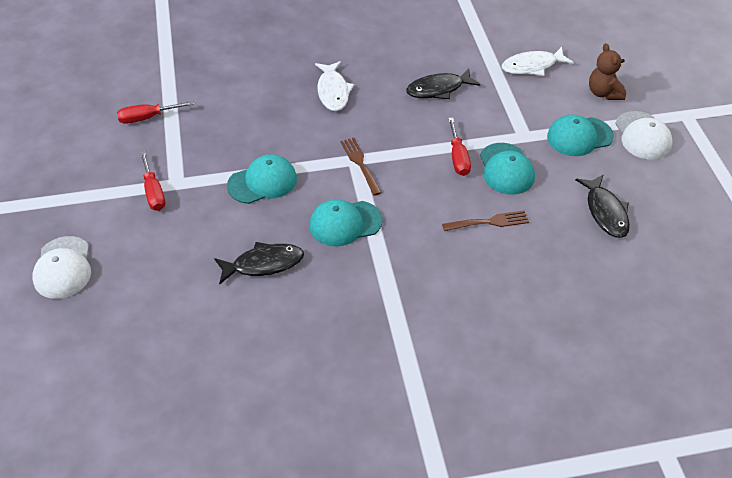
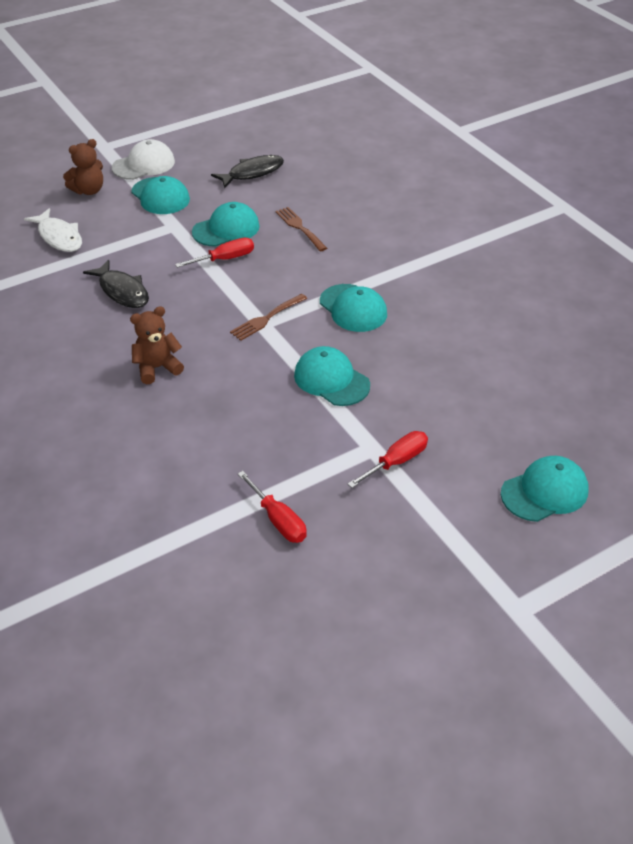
camera: 110 degrees left, 5 degrees down
(63, 268) = (544, 492): white cap -> turquoise cap
(263, 264) = (436, 346): black fish -> none
(333, 91) = (157, 368): white fish -> brown teddy bear

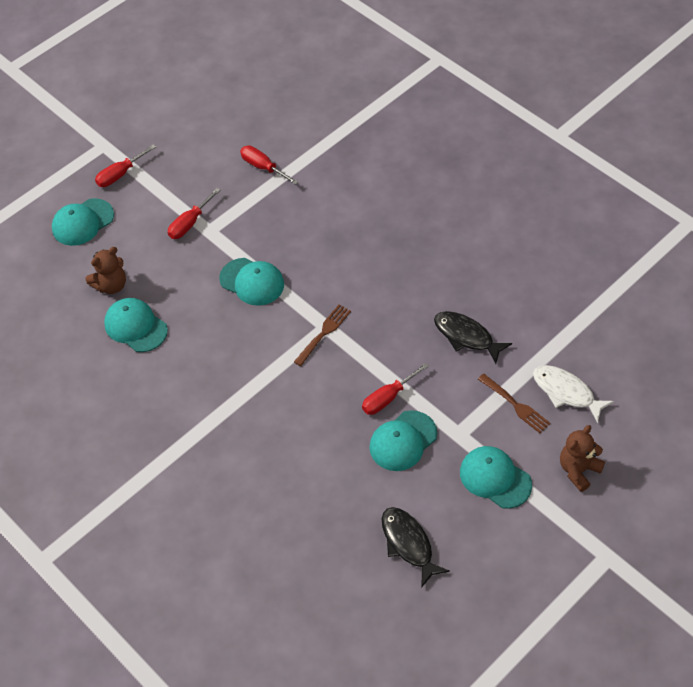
camera: 170 degrees right, 10 degrees up
(144, 165) = (541, 531): white cap -> none
(157, 368) = (396, 264): brown teddy bear -> brown teddy bear (111, 285)
(252, 173) = (408, 544): black fish -> black fish turned 105 degrees clockwise
(300, 228) = (327, 460): brown fork -> brown fork (515, 405)
(353, 308) = (249, 361): turquoise cap -> turquoise cap (135, 326)
(491, 553) = (120, 174): none -> red screwdriver

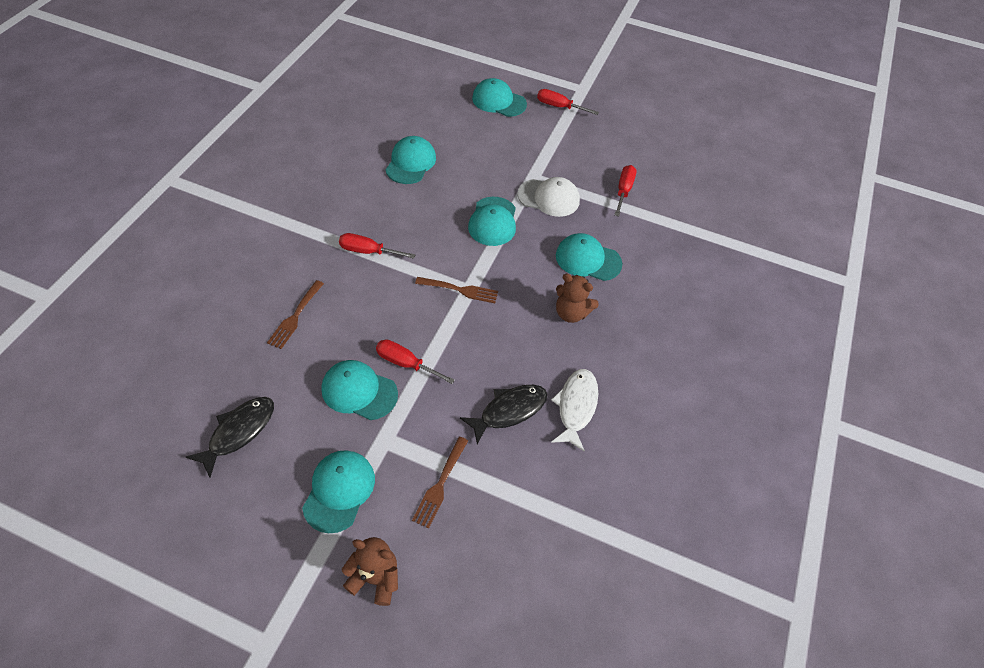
camera: 60 degrees right, 0 degrees up
(111, 285) = (445, 136): brown teddy bear -> brown teddy bear (571, 313)
(189, 223) = (533, 162): red screwdriver -> red screwdriver (368, 251)
(243, 227) = (549, 198): none -> white cap
(296, 474) = (295, 316): none -> brown fork
(333, 225) = (588, 259): none -> turquoise cap
(466, 336) = (509, 411): black fish -> black fish turned 45 degrees clockwise
(566, 392) = (477, 534): white fish -> white fish (576, 406)

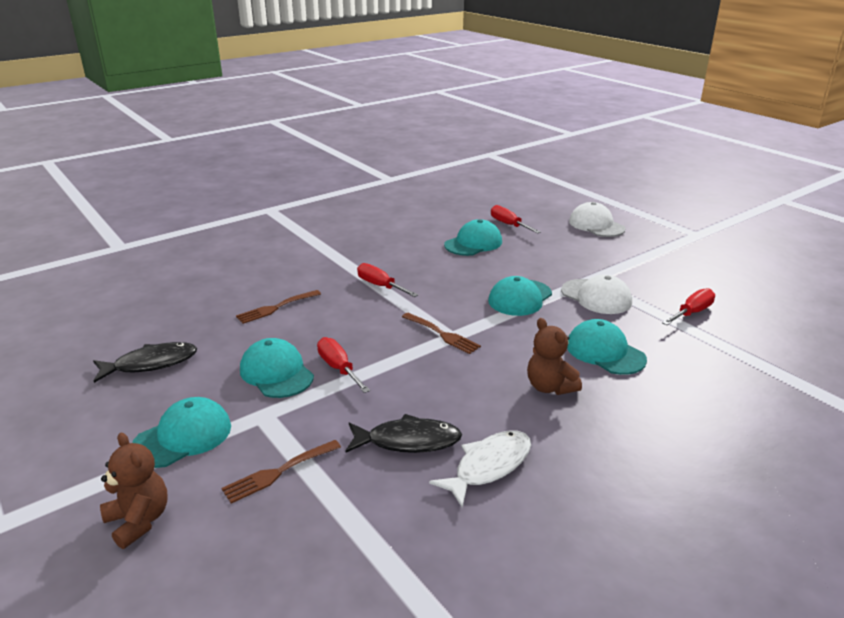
camera: 35 degrees right, 25 degrees down
(499, 101) = (596, 225): turquoise cap -> white cap
(559, 107) = (660, 240): red screwdriver -> red screwdriver (509, 225)

